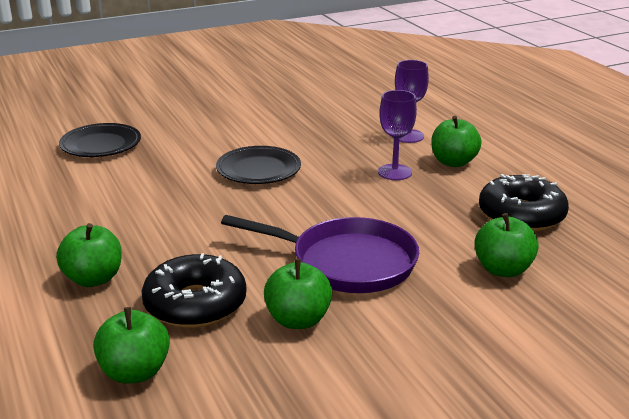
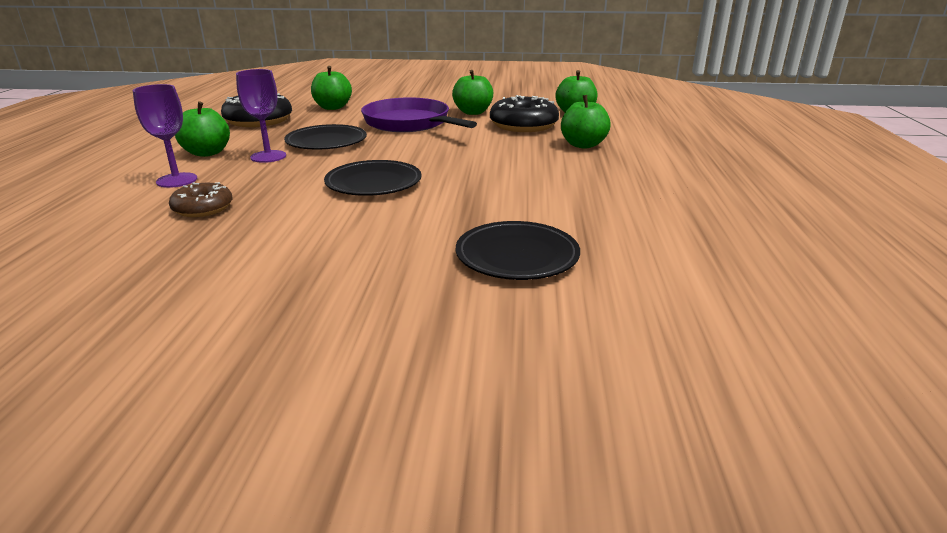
camera: 150 degrees left, 0 degrees up
(340, 125) = (203, 208): none -> brown donut
(381, 203) = (326, 142): none -> black plate

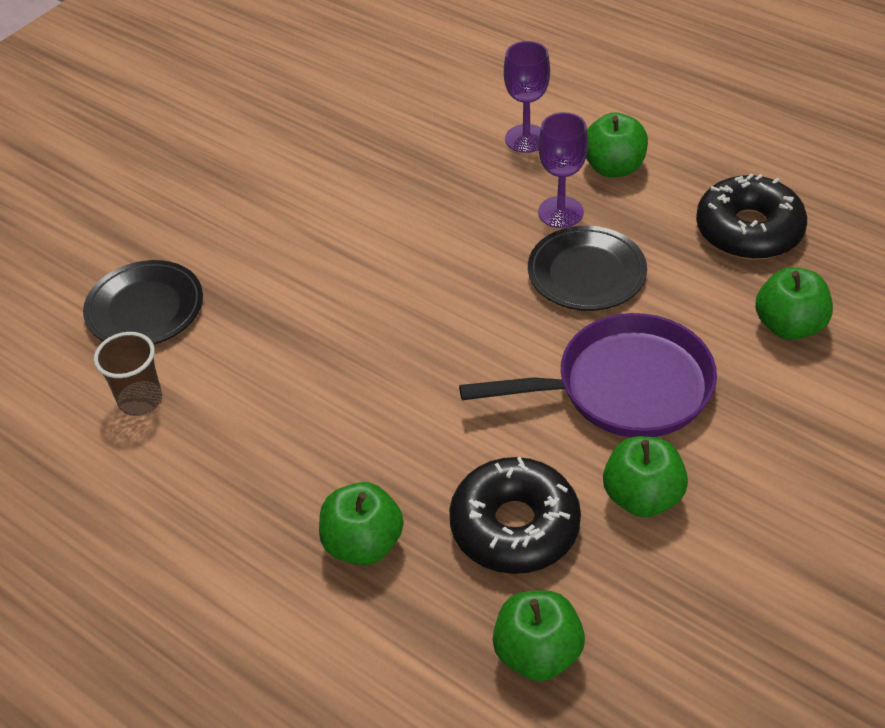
camera: 125 degrees right, 20 degrees up
(203, 208) = (427, 148): brown donut -> none
(373, 183) = (396, 273): black plate -> none
(599, 223) = (140, 400): none -> brown cup

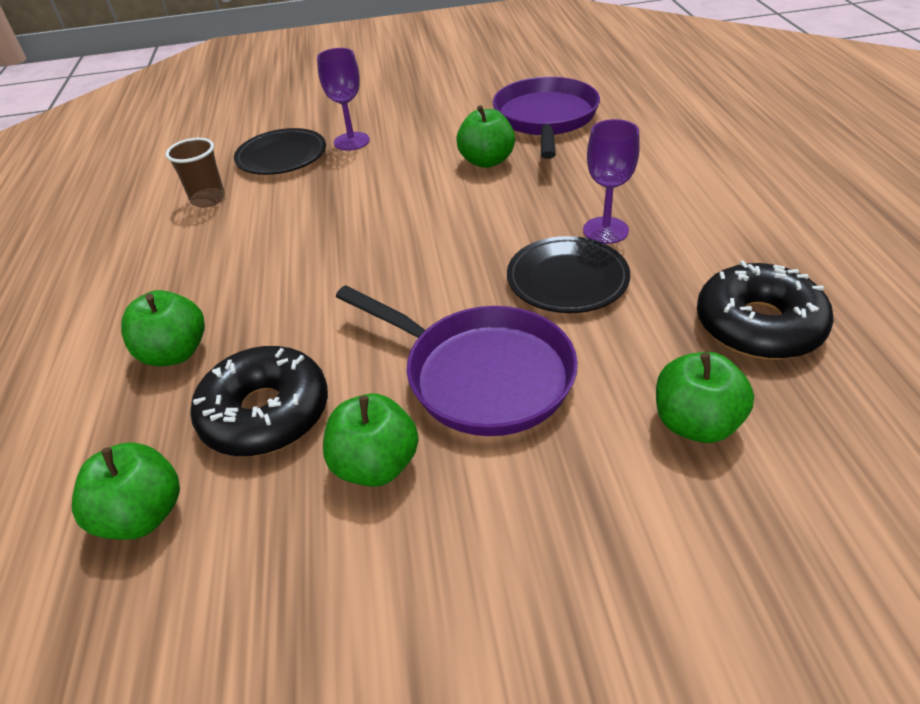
camera: 45 degrees right, 5 degrees down
(365, 123) = (545, 119): none -> purple pan
(526, 139) = (646, 174): purple goblet -> purple goblet (351, 141)
(613, 167) = (692, 222): green apple -> green apple (486, 161)

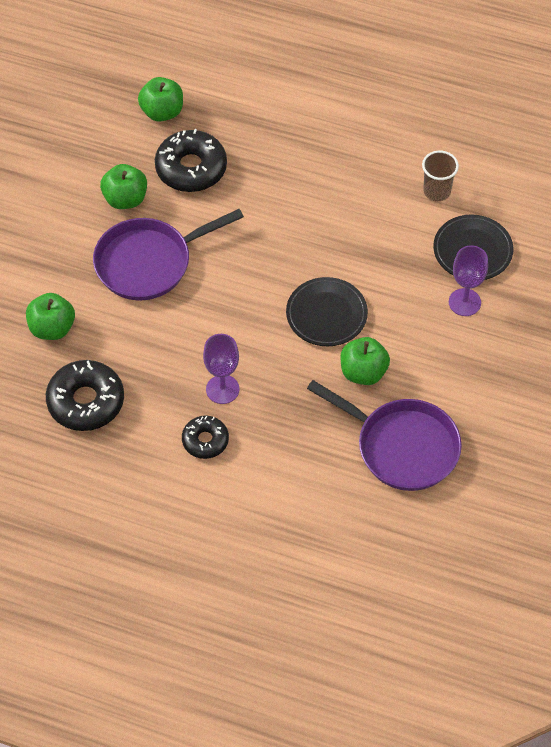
camera: 115 degrees right, 15 degrees up
(175, 353) = (269, 142): green apple -> none
(567, 279) = (191, 340): black plate -> black plate (326, 314)
(681, 215) = (205, 440): none -> black donut

